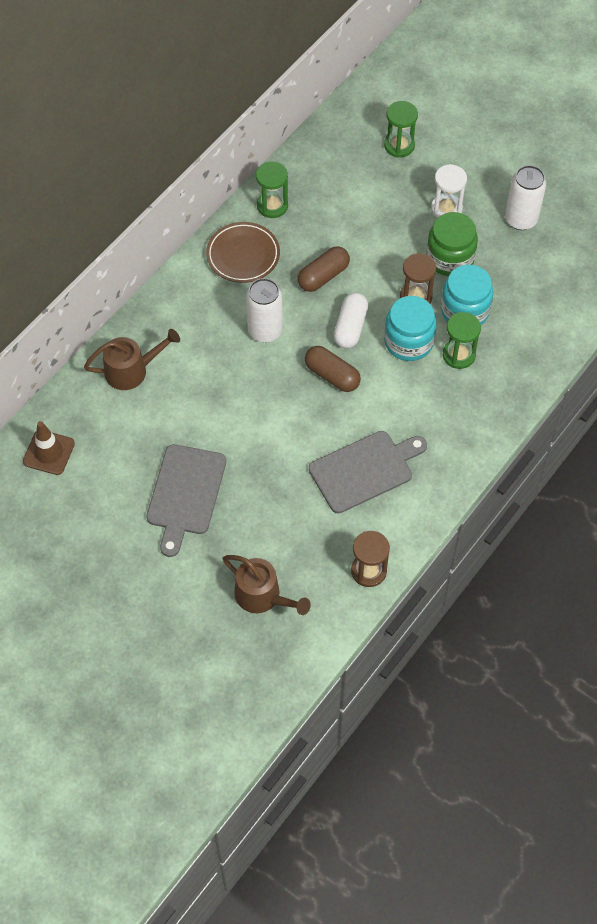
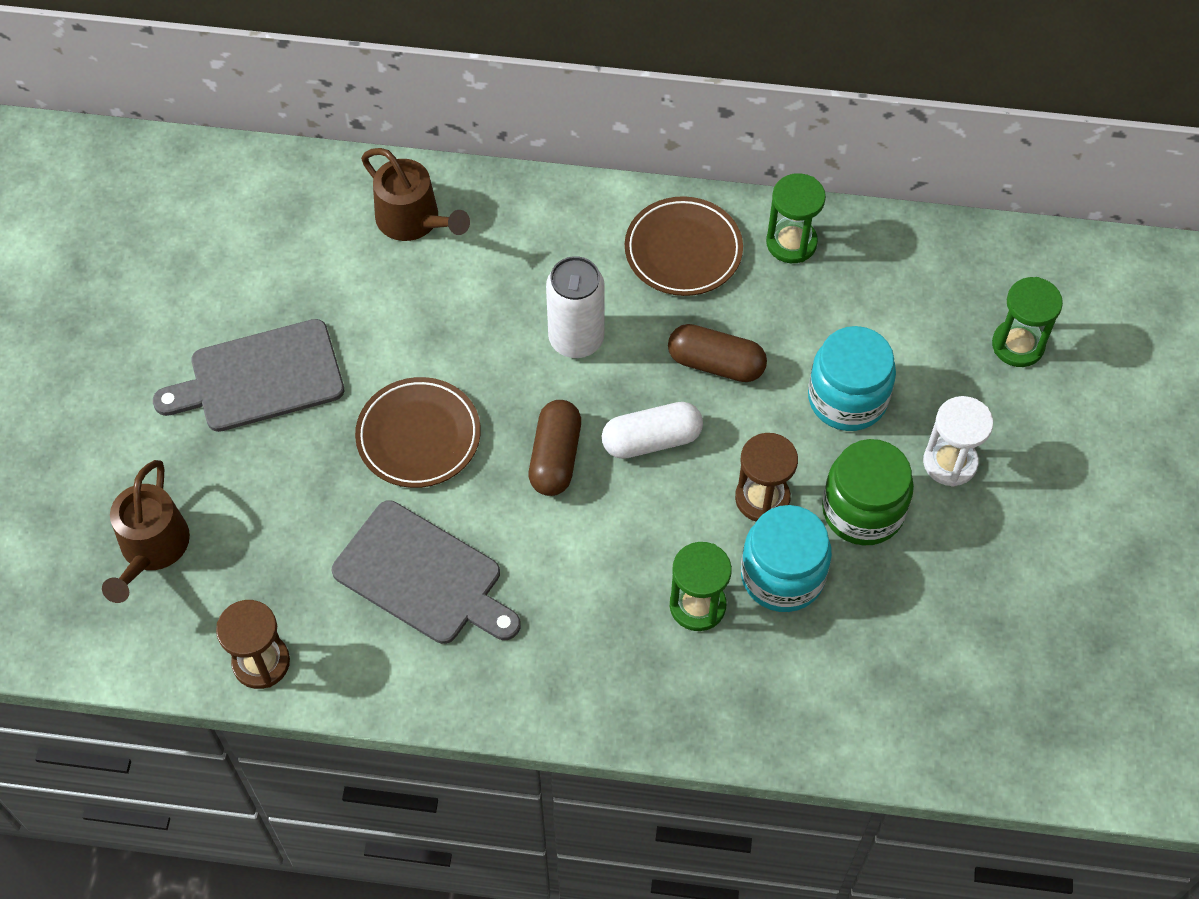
camera: 60 degrees right, 0 degrees up
(49, 452) = (235, 197): brown traffic cone -> none
(276, 433) = (418, 436): none -> brown plate
(408, 342) = (677, 527): turquoise jar -> turquoise jar (847, 398)
(521, 219) = (1006, 574): white can -> none

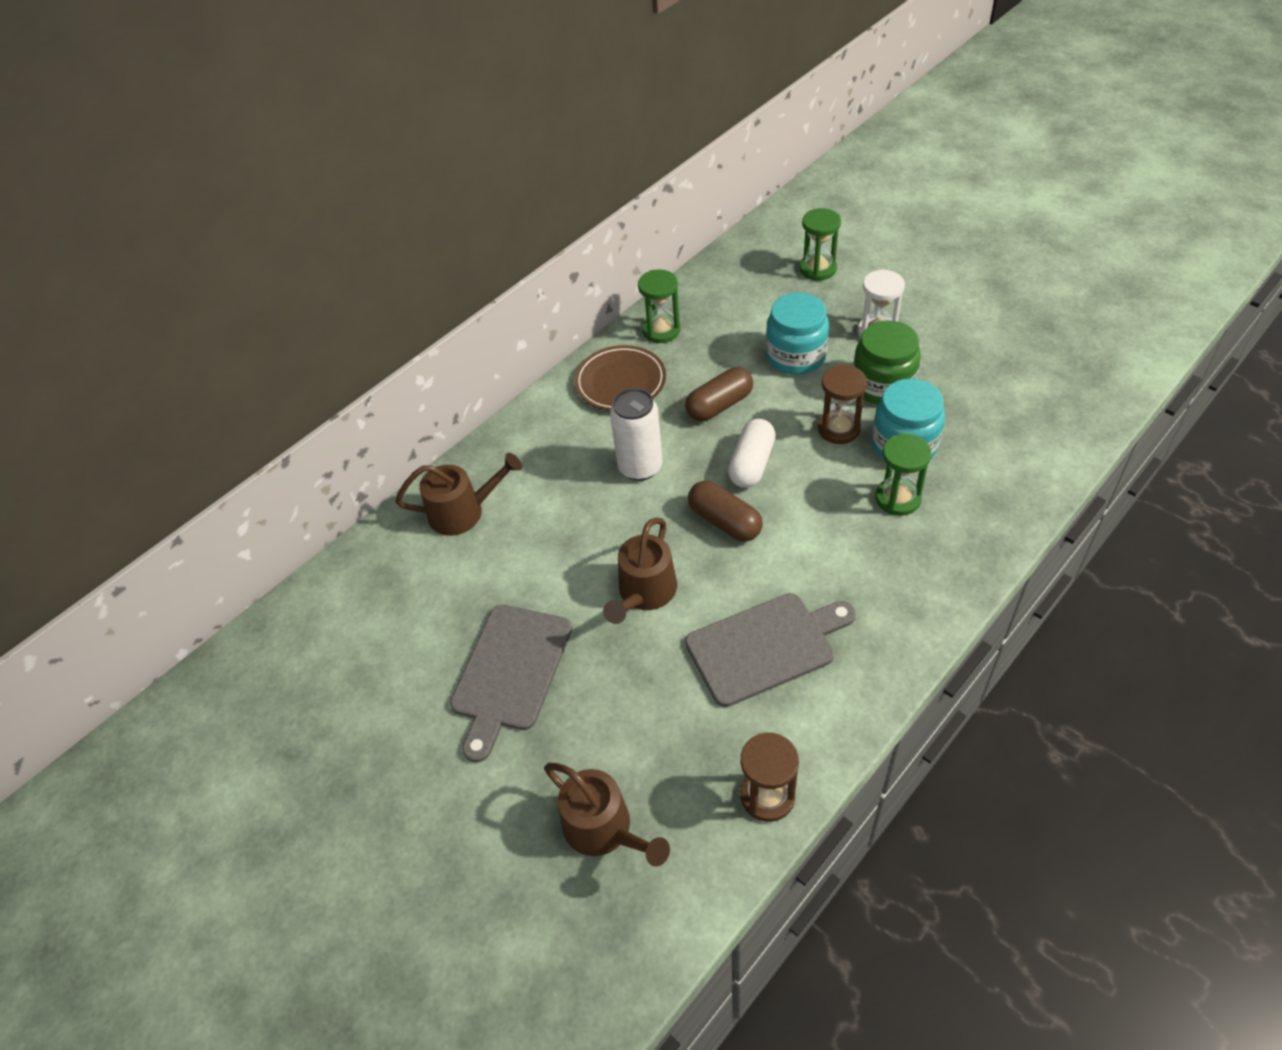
camera: 50 degrees left, 10 degrees down
(418, 436) = (644, 593): brown plate -> brown watering can

